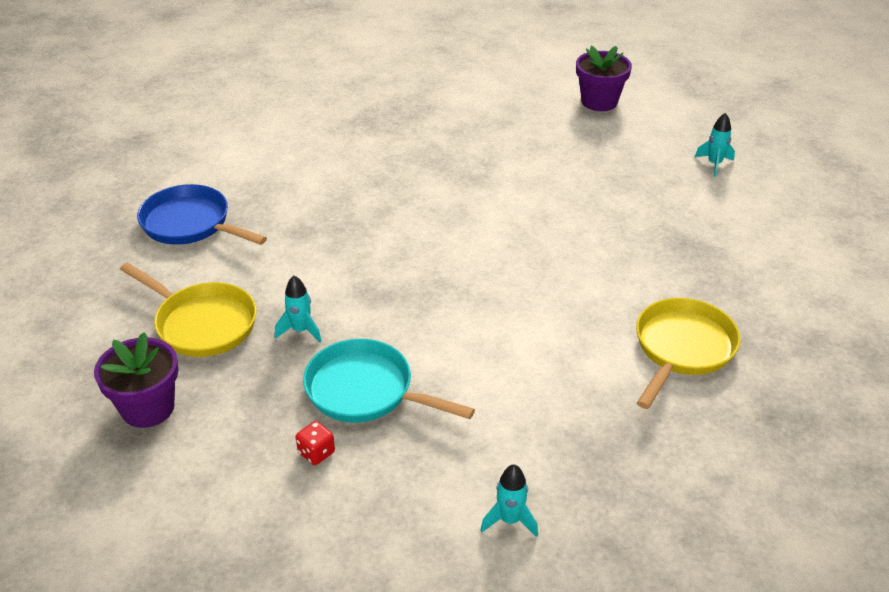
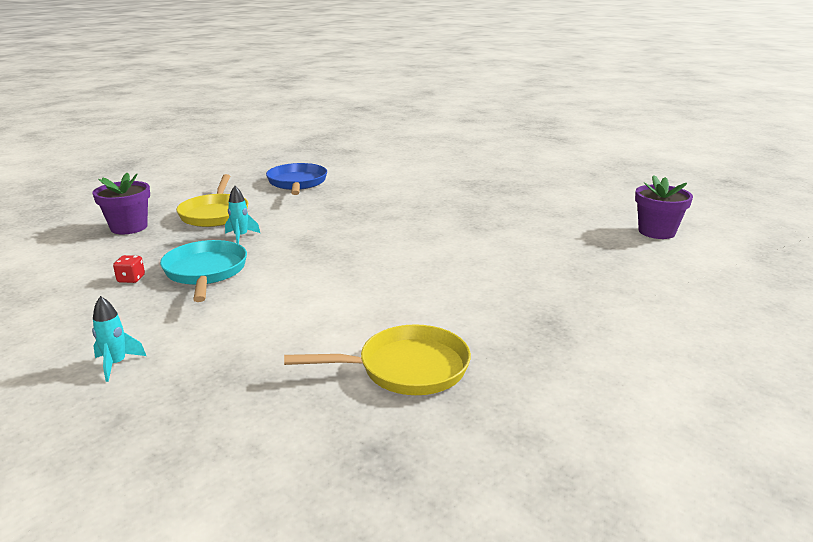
camera: 50 degrees right, 15 degrees down
(714, 164) = (685, 299): turquoise rocket -> none

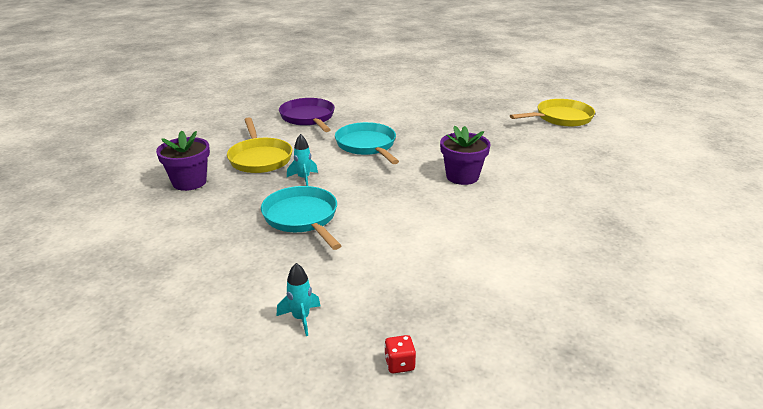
camera: 15 degrees left, 5 degrees up
(131, 279) = (239, 234): red dice -> red dice (399, 364)
(297, 183) = (308, 118): blue pan -> purple pan
(334, 214) = (367, 145): none -> turquoise pan
(406, 368) = (539, 280): yellow pan -> yellow pan (560, 118)
(656, 232) = (630, 133): purple flower pot -> purple flower pot (462, 176)

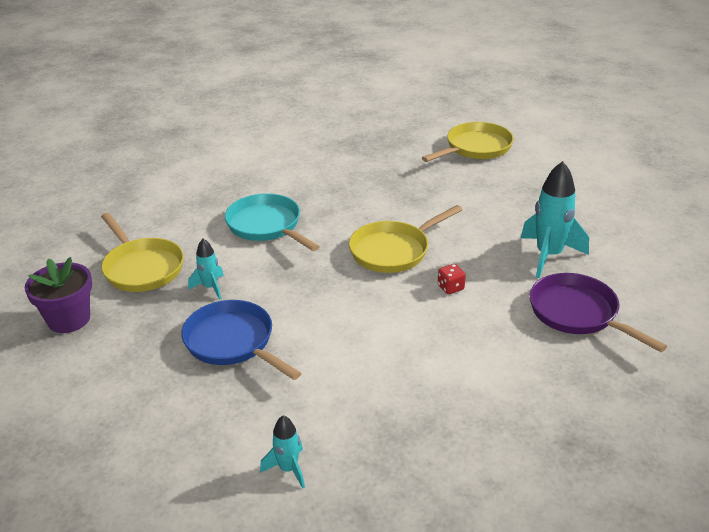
camera: 15 degrees left, 5 degrees up
(302, 218) = (233, 342): turquoise pan -> blue pan
(308, 118) = (176, 196): purple pan -> purple pan (578, 313)
(399, 364) = (412, 496): red dice -> red dice (450, 287)
(462, 176) = (393, 251): purple flower pot -> yellow pan
(599, 201) = (549, 256): none -> turquoise rocket

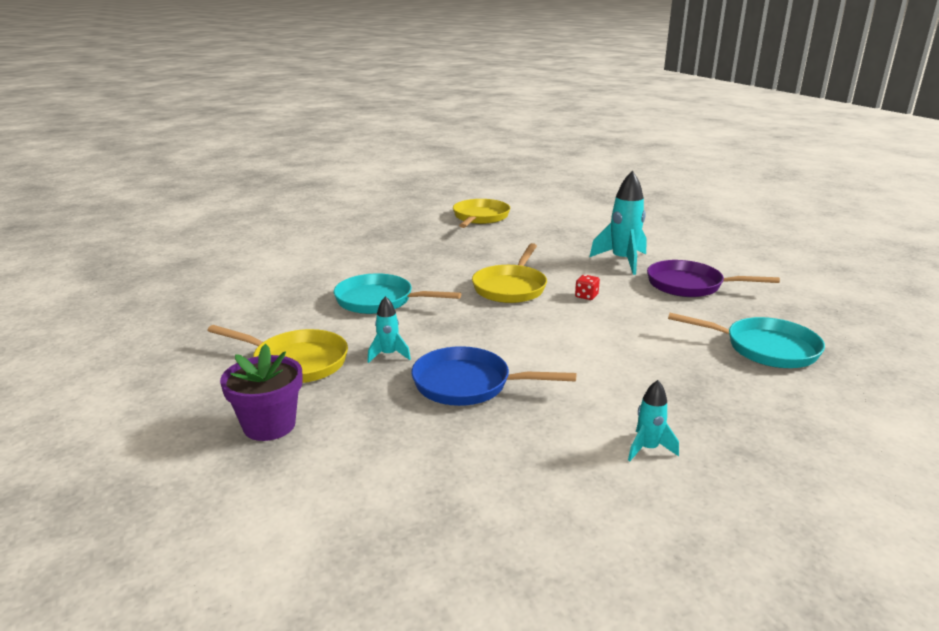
camera: 35 degrees left, 10 degrees down
(543, 422) = (765, 348): none -> turquoise pan

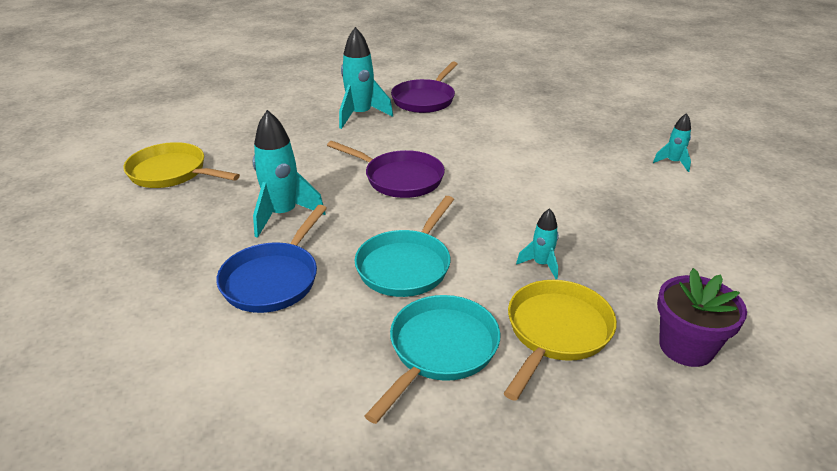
camera: 80 degrees left, 10 degrees up
(437, 255) = (283, 215): none -> turquoise rocket
(468, 384) = (596, 223): blue pan -> blue pan (273, 279)
(510, 287) = (399, 179): yellow pan -> purple pan
(586, 296) = (433, 144): red dice -> none
(765, 348) = (537, 98): turquoise pan -> turquoise pan (440, 350)

